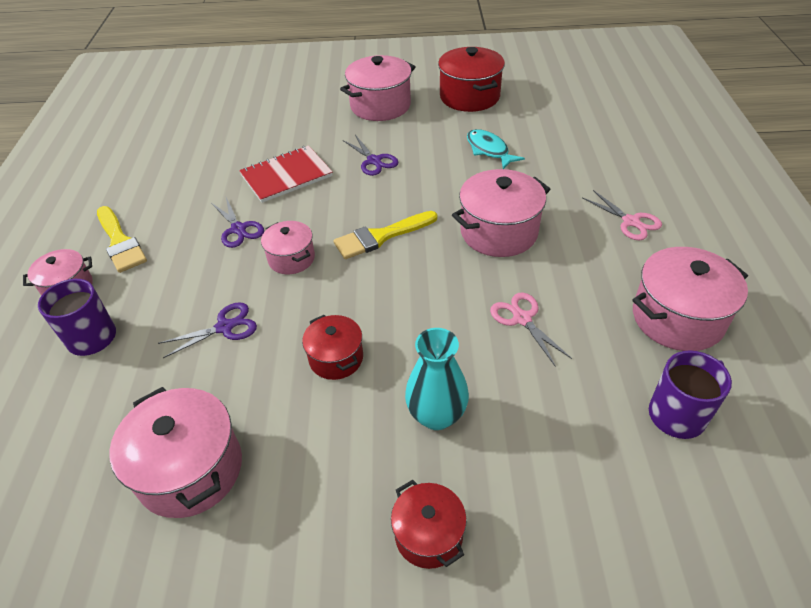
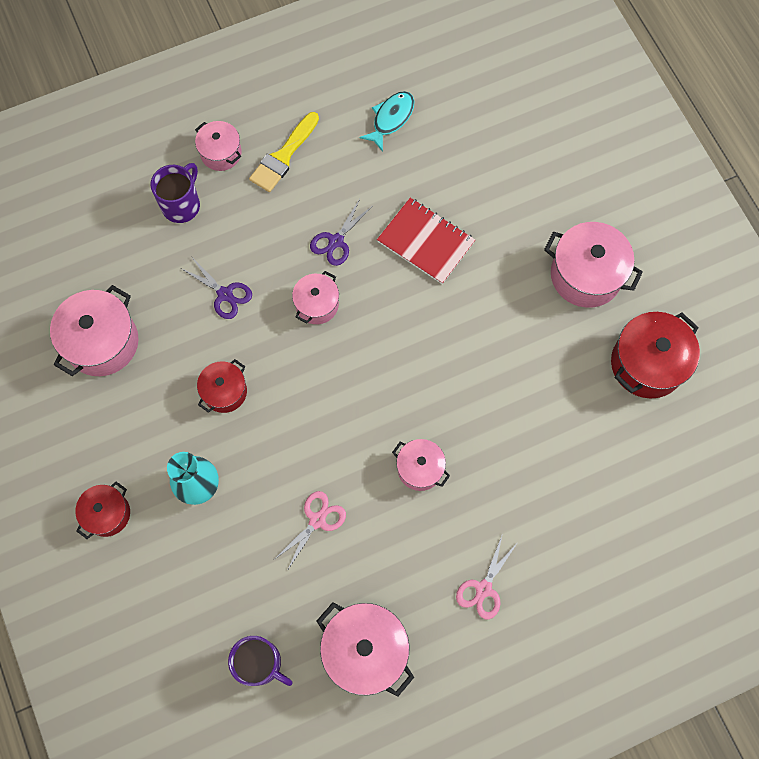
camera: 65 degrees right, 25 degrees up
(374, 161) = (482, 312): purple scissors -> none
(381, 236) = (373, 366): yellow brush -> none
(489, 150) = (548, 418): turquoise fish -> turquoise fish (391, 119)
(499, 232) = (420, 468): pink pot -> pink pot, size x0.60

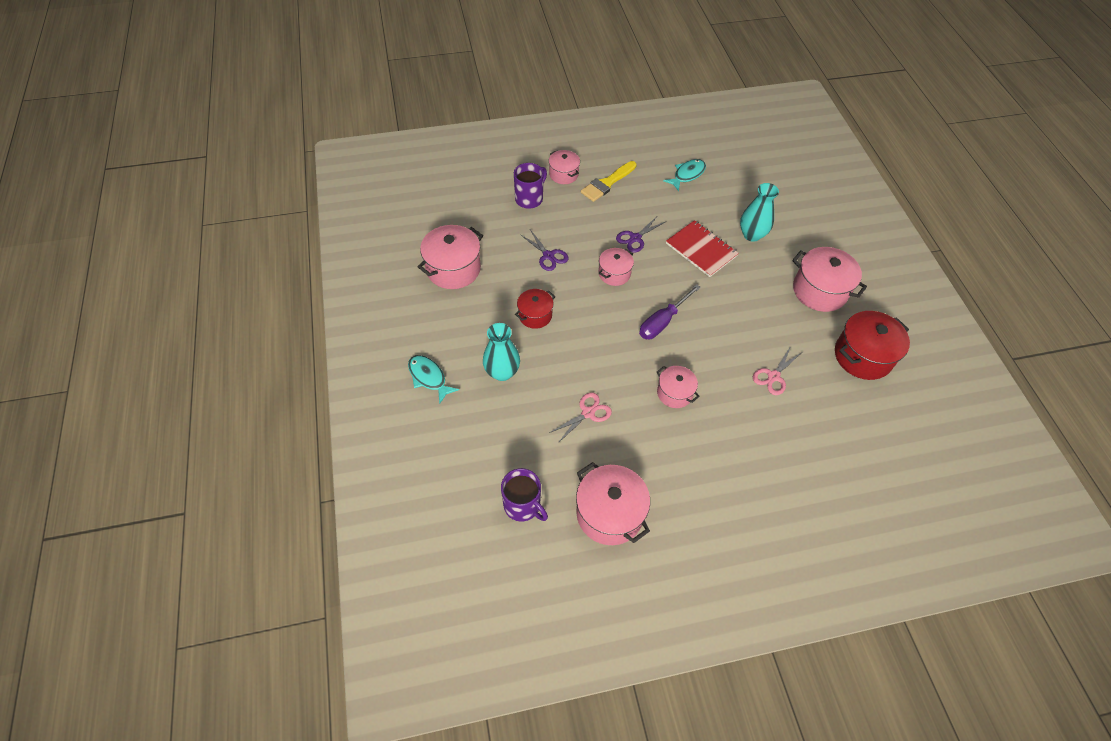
camera: 10 degrees right, 15 degrees down
(107, 514) = (429, 377): red pot -> turquoise fish
(390, 366) = (662, 322): none -> purple screwdriver
(483, 589) = (714, 488): pink scissors -> pink scissors (773, 376)
(489, 203) = (752, 235): none -> turquoise vase

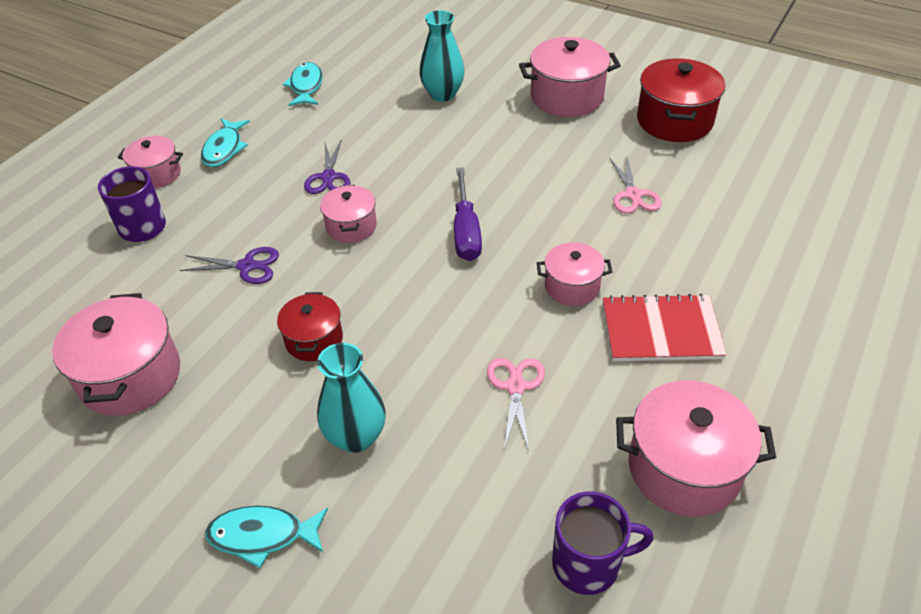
camera: 45 degrees left, 10 degrees down
(607, 183) = (224, 149): yellow brush -> turquoise fish
(701, 250) = (412, 140): red notebook -> red notebook (661, 330)

